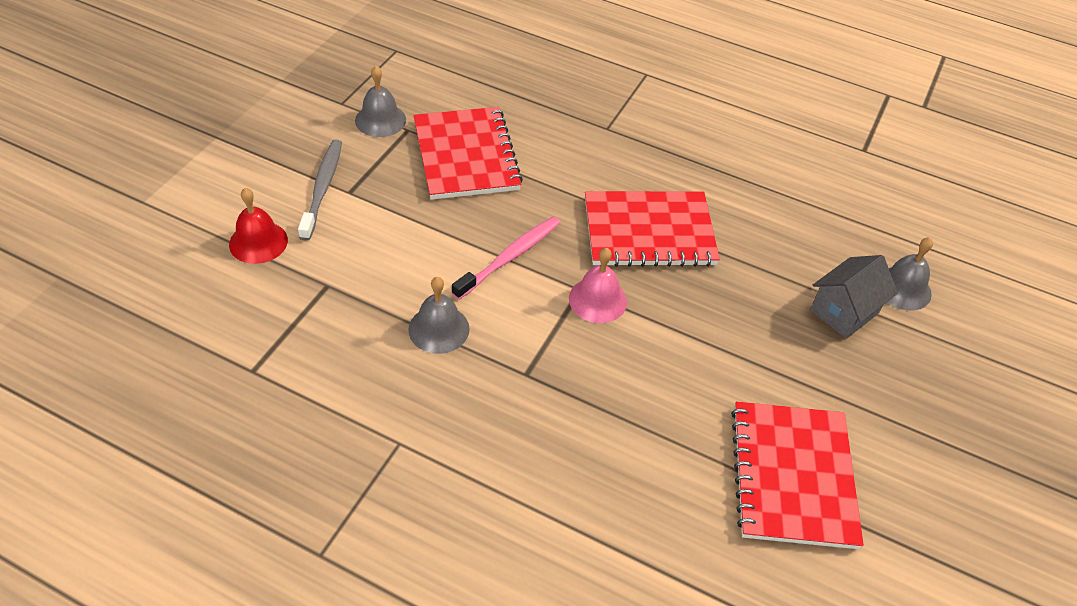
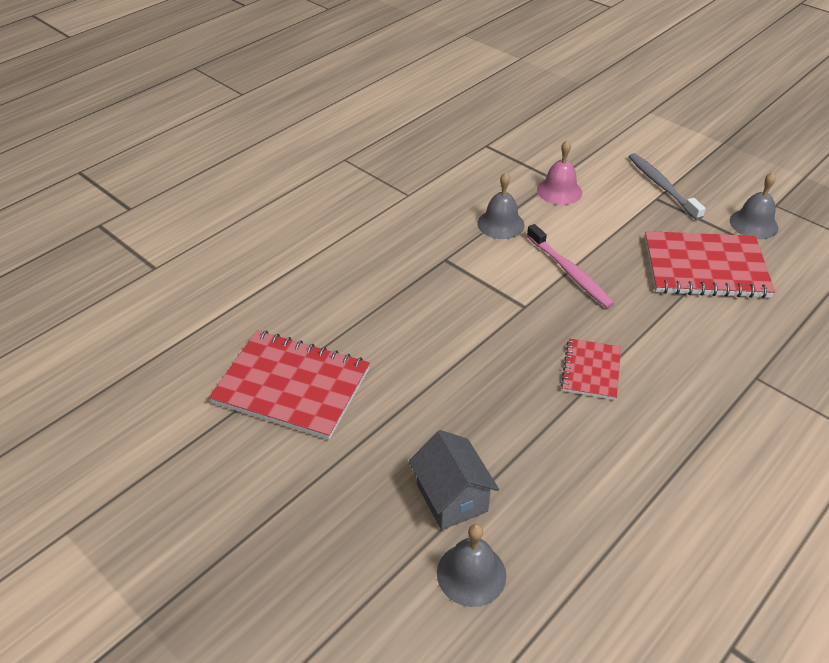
camera: 110 degrees right, 5 degrees down
(258, 242) = (603, 154): red bell -> none
(323, 188) = (662, 186): grey toothbrush -> grey toothbrush turned 135 degrees counterclockwise
(598, 300) = (510, 314): pink bell -> pink bell (559, 191)
(649, 231) = (591, 370): red notebook -> red notebook, size x0.54

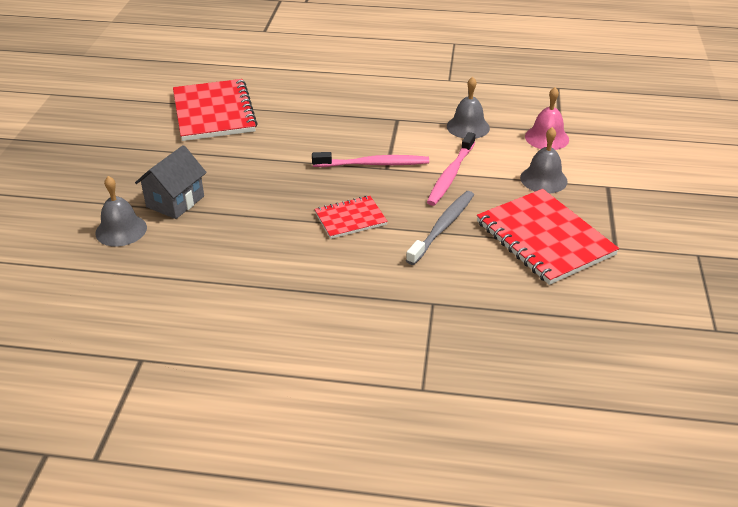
camera: 55 degrees right, 5 degrees down
(510, 311) = (374, 164): none -> pink toothbrush
(662, 186) = (630, 184): grey toothbrush -> grey toothbrush (443, 227)
(753, 224) = (647, 249): grey bell -> grey bell (543, 179)

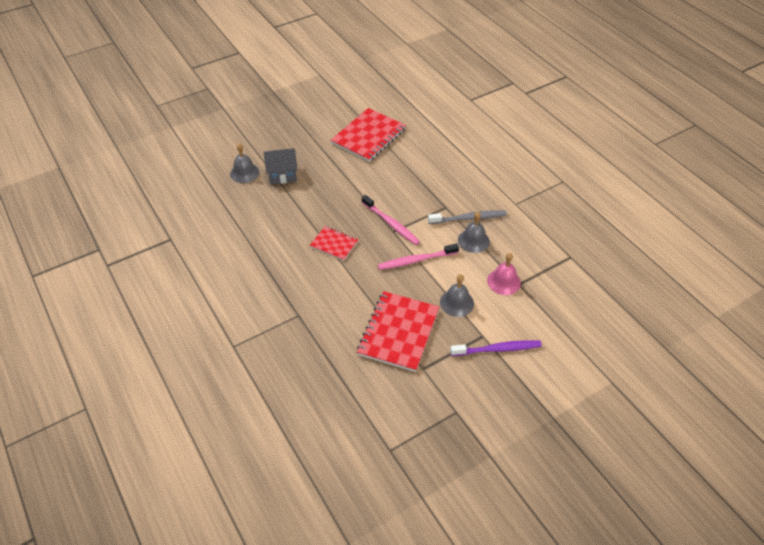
camera: 50 degrees right, 10 degrees up
(443, 227) = (364, 284): grey toothbrush -> grey toothbrush (469, 218)
(635, 186) = (498, 349): none -> purple toothbrush

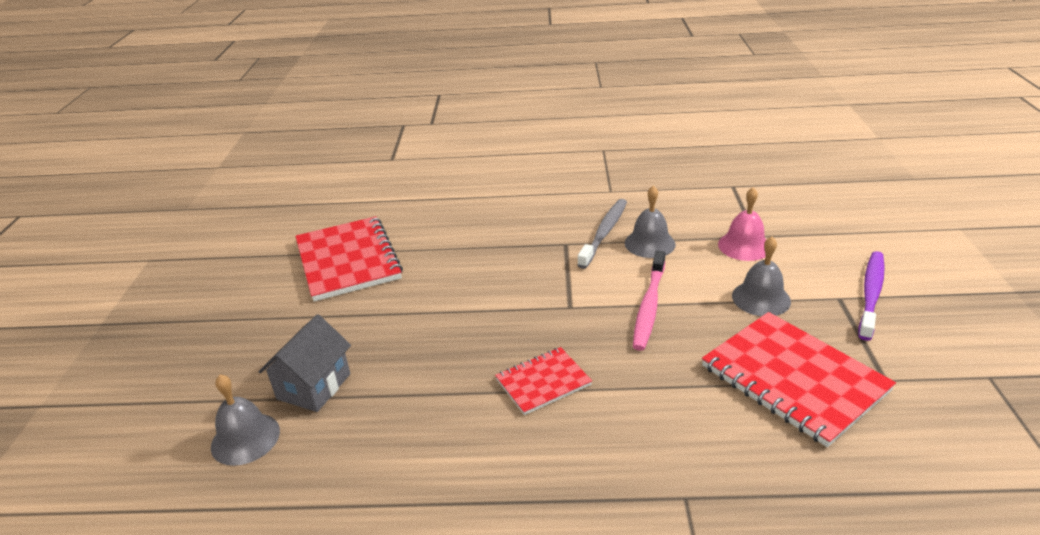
camera: 55 degrees left, 15 degrees down
(391, 224) = (553, 303): pink toothbrush -> none

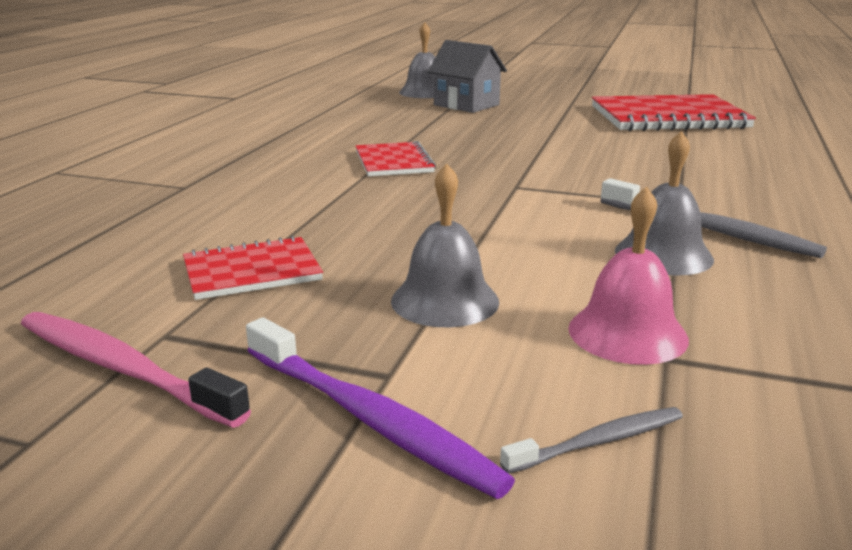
camera: 105 degrees right, 10 degrees down
(649, 306) = (485, 223): pink toothbrush -> pink toothbrush (121, 368)
(793, 378) = (252, 271): red notebook -> red notebook, size x0.54
(827, 244) = (599, 442): none -> grey toothbrush

